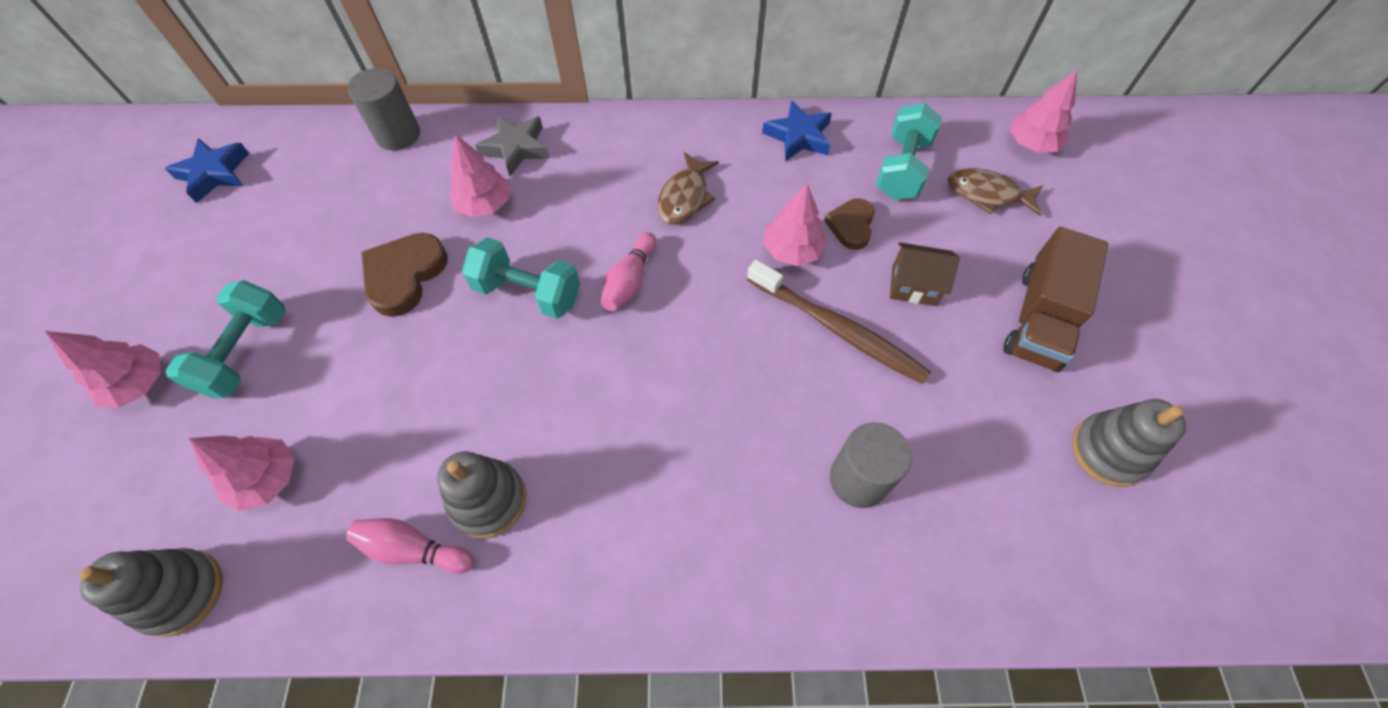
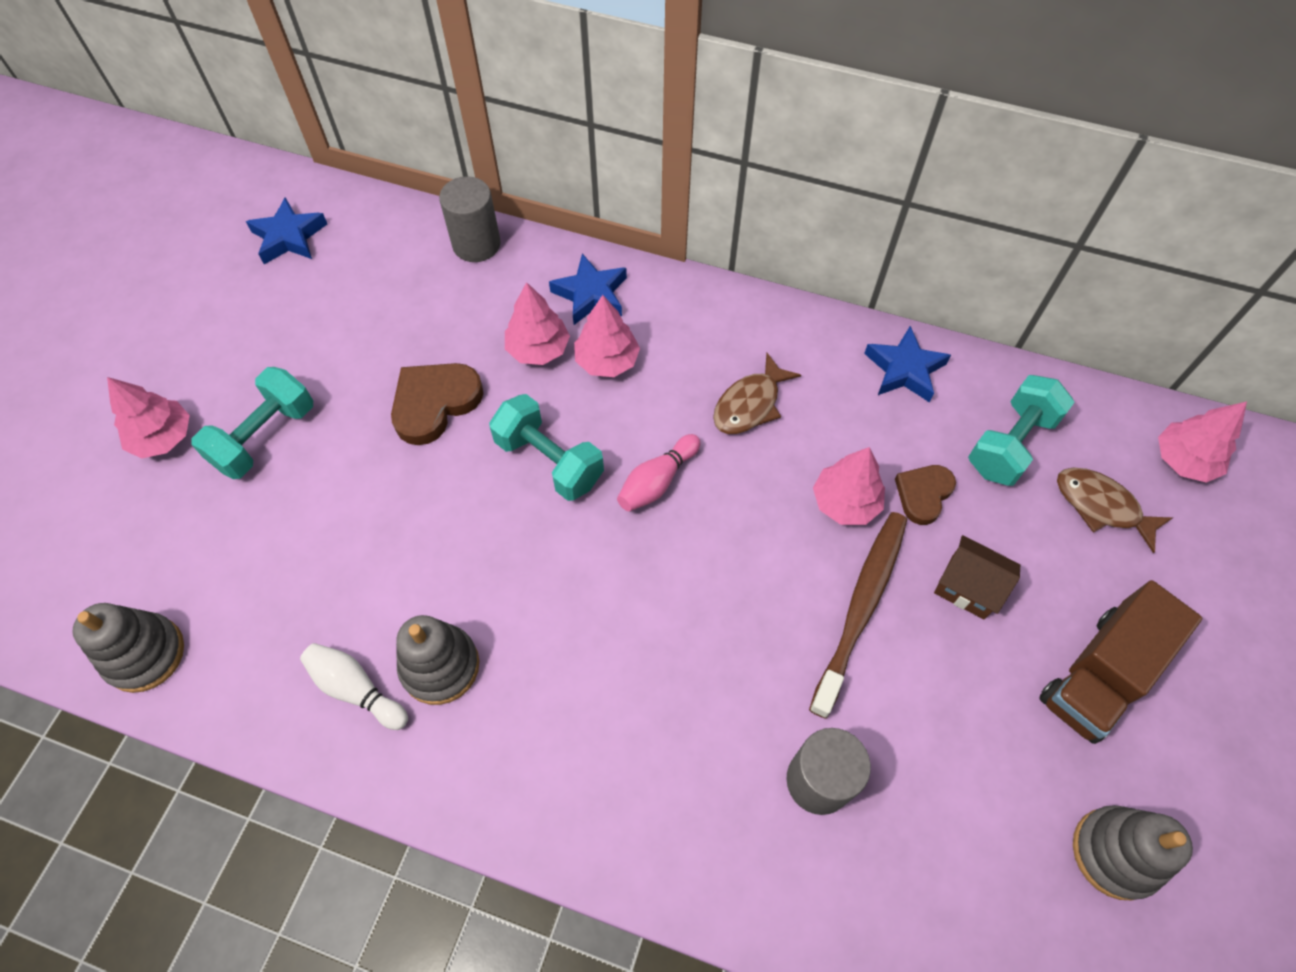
camera: 20 degrees right, 0 degrees up
(267, 479) = (248, 571): pink tree -> pink tree (607, 361)
(413, 549) = (356, 689): pink bowling pin -> white bowling pin
(516, 148) = (591, 294): grey star -> blue star
(837, 329) = (861, 608): brown toothbrush -> brown toothbrush turned 120 degrees counterclockwise

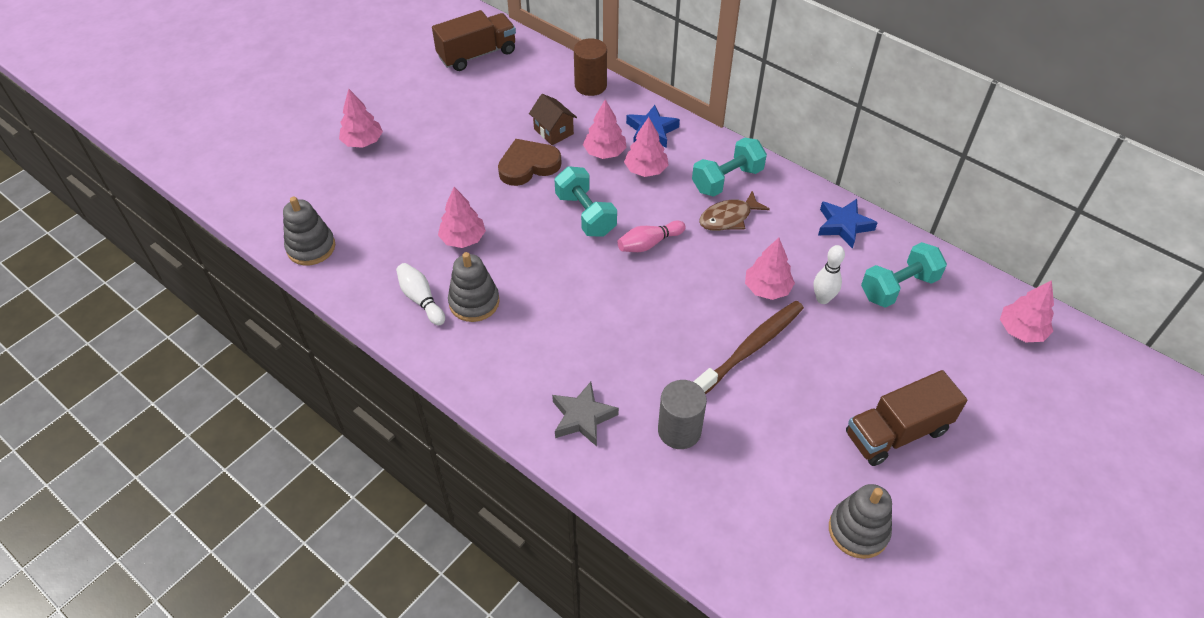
camera: 20 degrees right, 10 degrees down
(265, 437) = (421, 156): turquoise dumbbell -> turquoise dumbbell (727, 180)
(289, 237) = (477, 54): blue star -> brown truck
(382, 560) = (463, 239): none -> pink tree
(476, 244) = (590, 85): grey cylinder -> brown cylinder
(675, 810) = (582, 417): none -> grey star
(923, 494) = (822, 299): brown heart -> white bowling pin
(967, 587) = (828, 358): brown house -> brown house (553, 131)
(1101, 506) = (946, 340): brown fish -> none

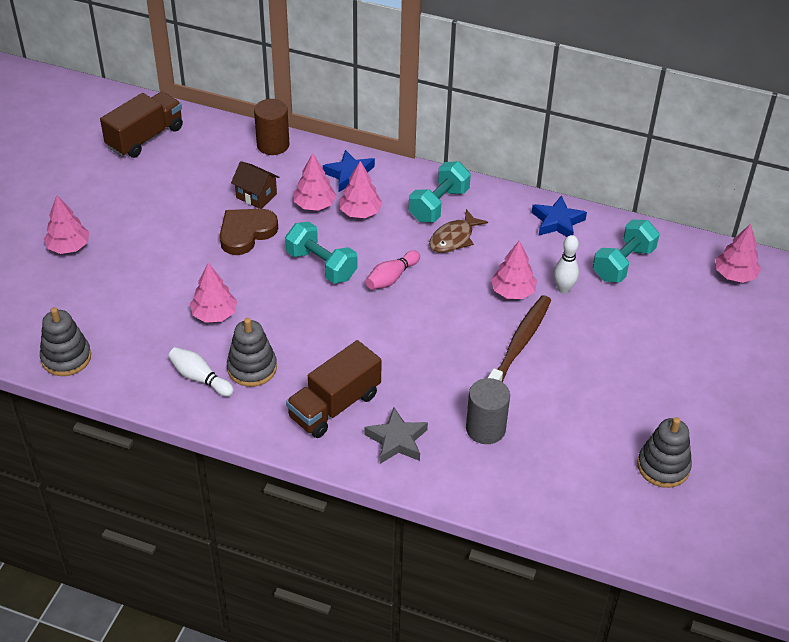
camera: 20 degrees left, 5 degrees down
(896, 432) = (665, 382): brown truck -> brown truck (334, 406)

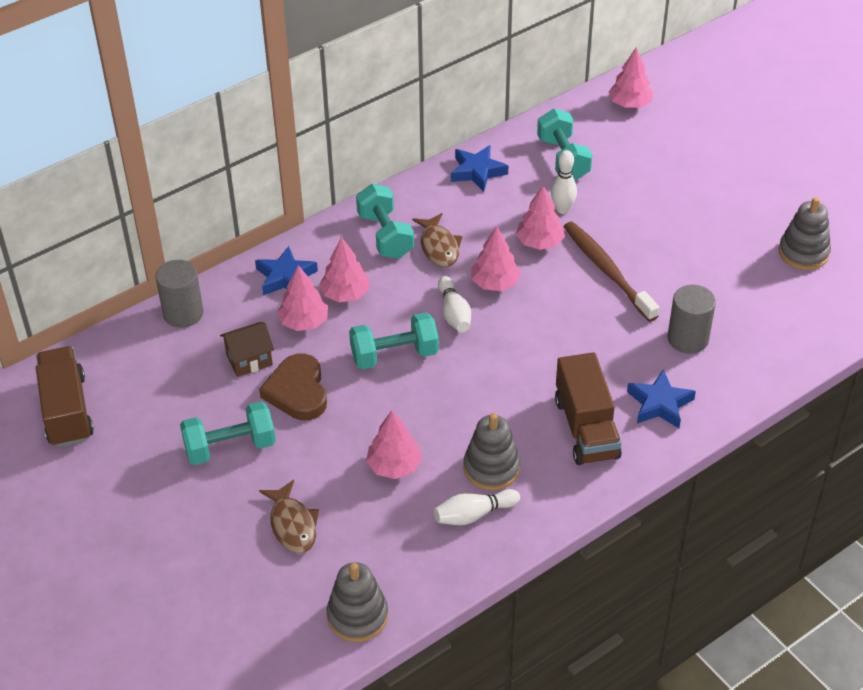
camera: 55 degrees left, 0 degrees up
(68, 247) = (185, 549): pink tree -> pink tree (495, 283)
(124, 288) = (292, 525): none -> brown fish
(170, 225) = (230, 447): none -> turquoise dumbbell
(273, 145) = (183, 313): brown cylinder -> grey cylinder
(391, 278) = (454, 313): pink bowling pin -> white bowling pin
(397, 440) = (659, 404): grey star -> blue star

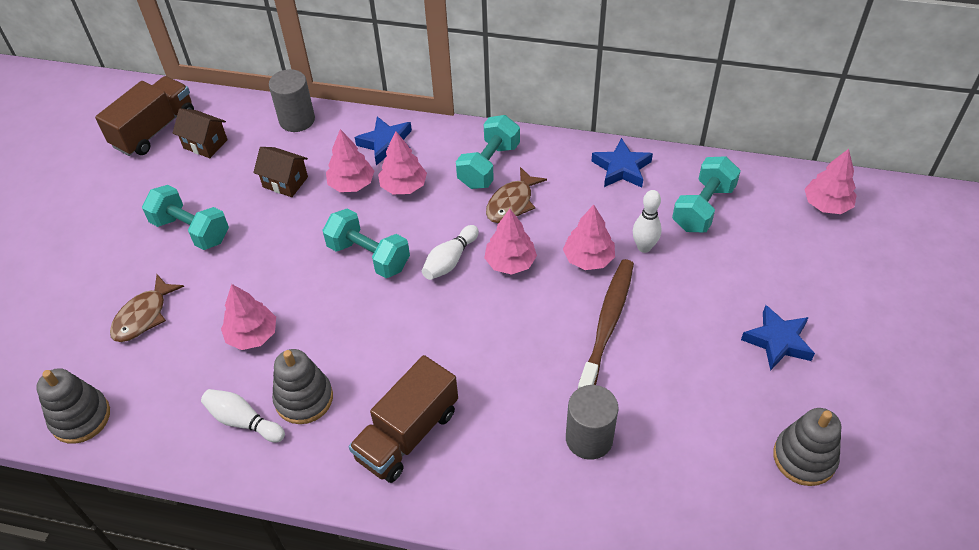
camera: 50 degrees right, 5 degrees up
(133, 386) = (205, 144): none -> brown house
(297, 391) = (278, 228): brown heart -> none
(659, 404) = (487, 470): blue star -> blue star (778, 341)

